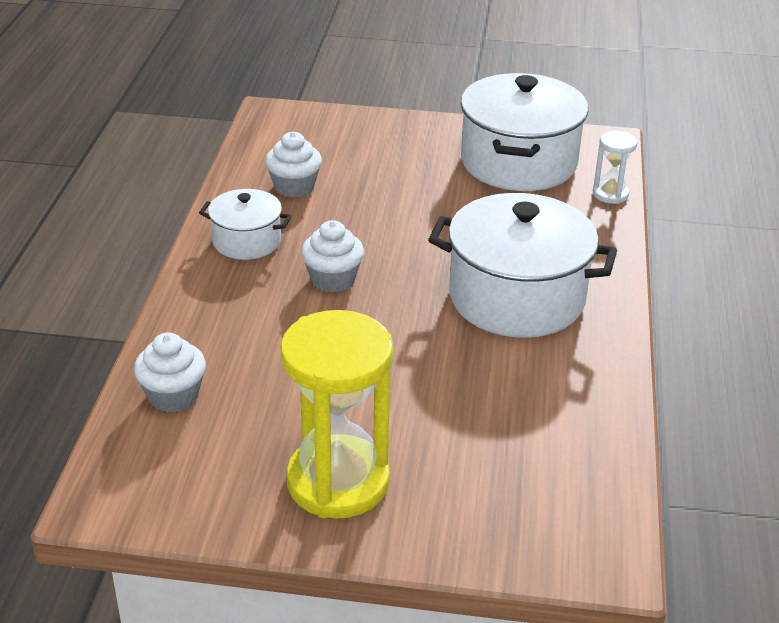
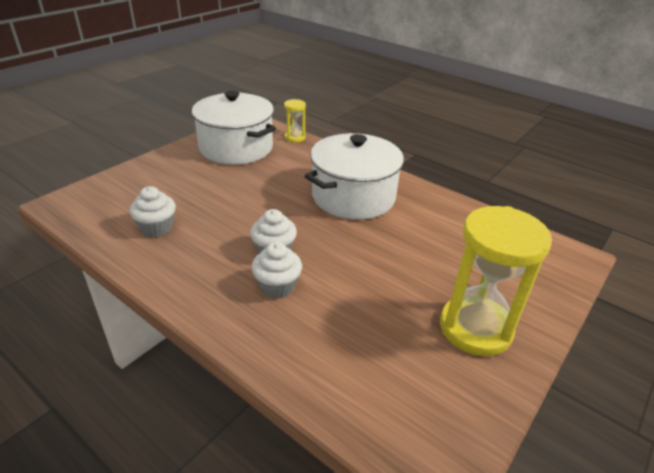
camera: 60 degrees left, 0 degrees up
(173, 396) = (337, 379): white cupcake -> white cupcake (277, 286)
(247, 241) = (192, 272): white pot -> none
(610, 194) = (295, 137): white hourglass -> yellow hourglass

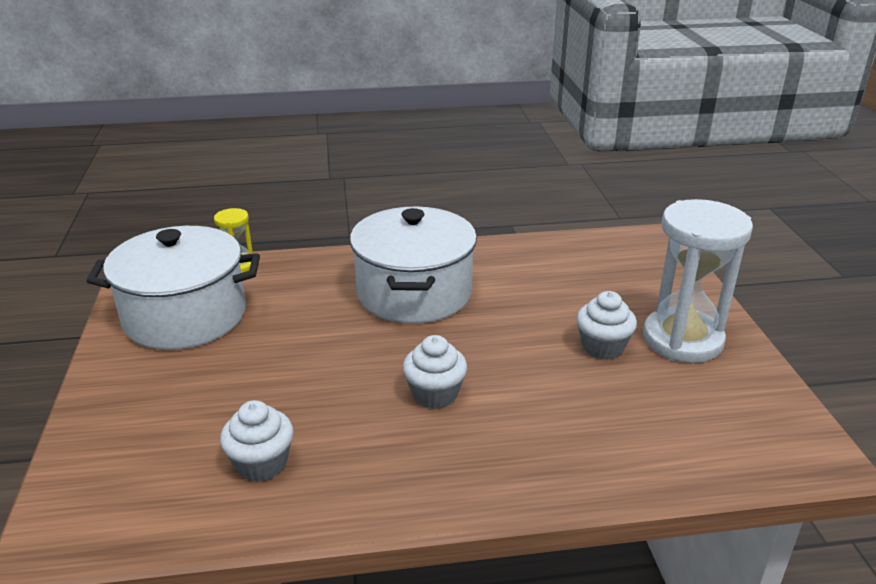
camera: 45 degrees left, 5 degrees down
(277, 286) = (495, 422): white cupcake -> white cupcake (602, 347)
(475, 328) = (682, 339): yellow hourglass -> white hourglass

